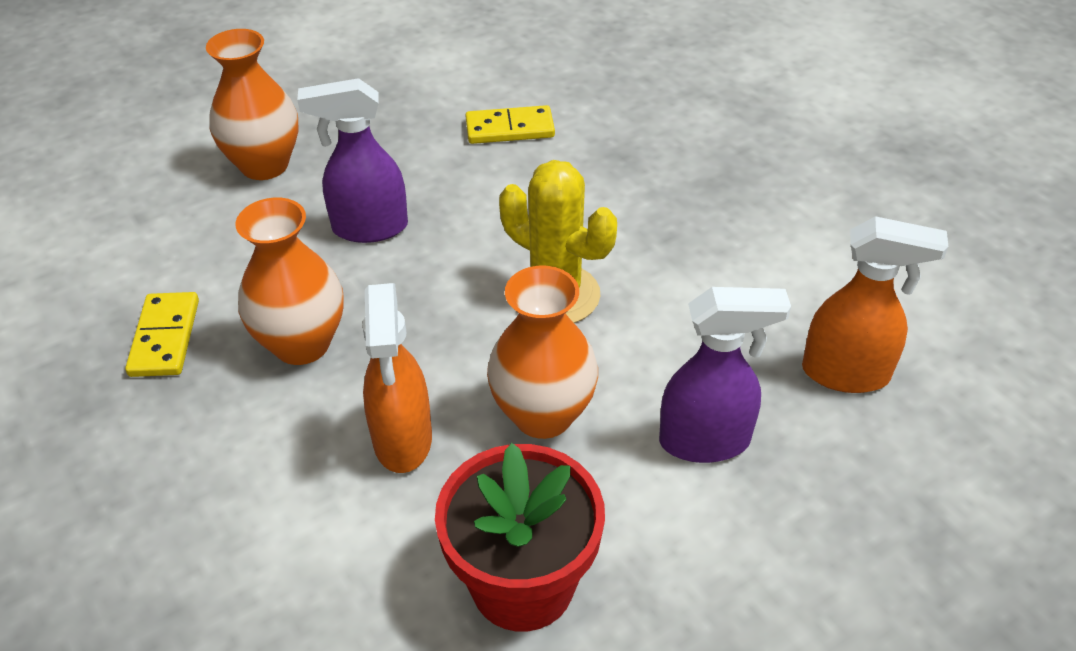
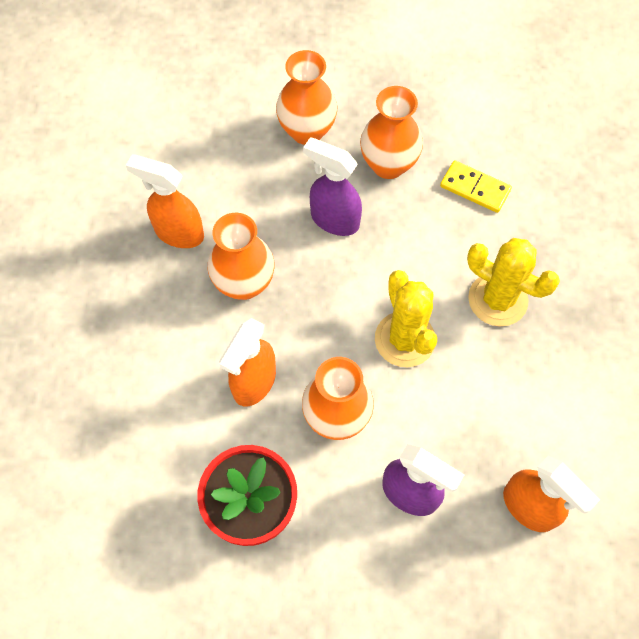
camera: 35 degrees right, 20 degrees up
(164, 337) = (178, 233): yellow domino -> orange spray bottle
(392, 152) = (388, 164): none -> orange vase
(625, 208) = (497, 299): none -> yellow cactus

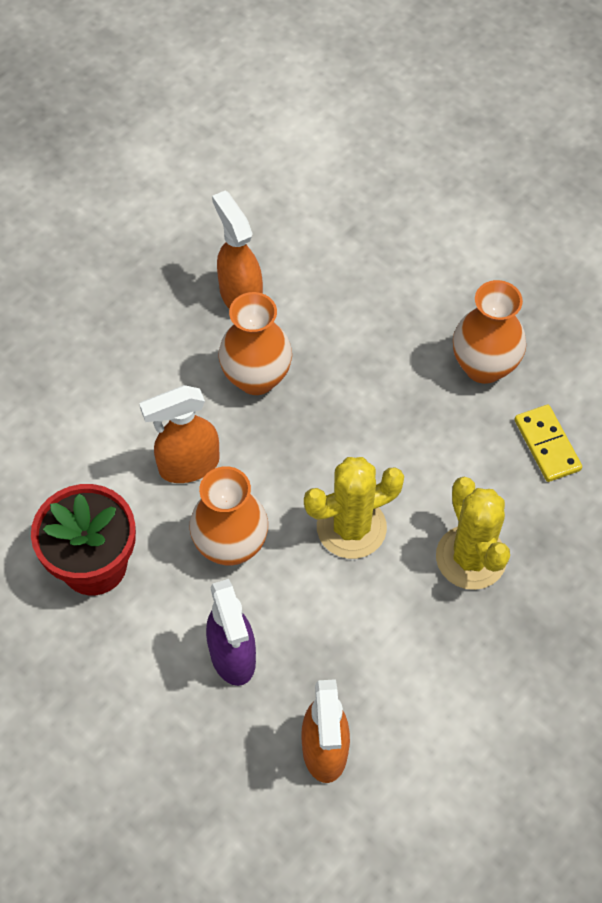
camera: 40 degrees right, 5 degrees down
(307, 131) = (436, 285): orange vase -> none
(334, 220) = (386, 380): purple spray bottle -> none
(405, 339) = (351, 527): yellow cactus -> yellow cactus turned 45 degrees clockwise

